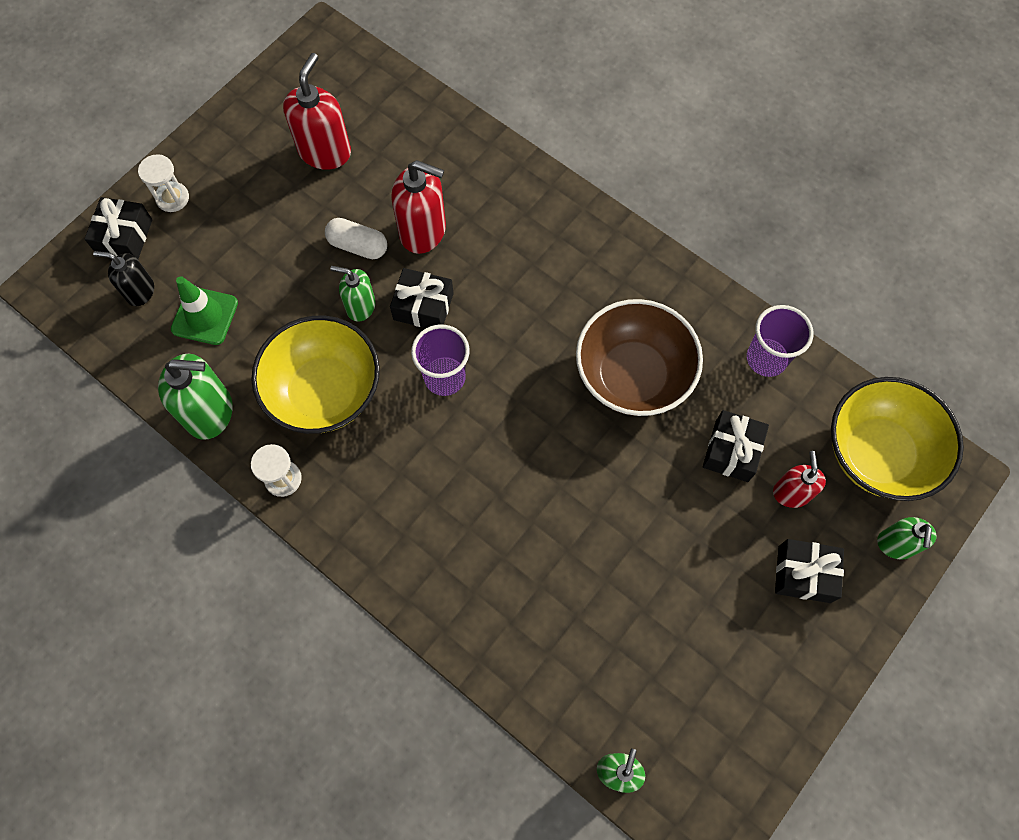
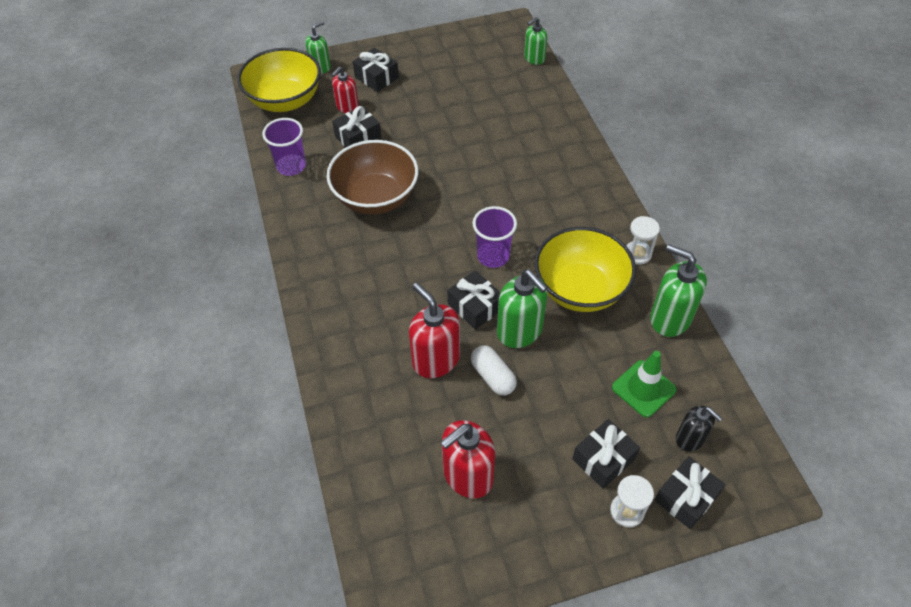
camera: 145 degrees left, 15 degrees down
(213, 229) = (603, 459): none -> black gift
(360, 306) = (520, 331): green soap dispenser -> green soap dispenser, size x1.63

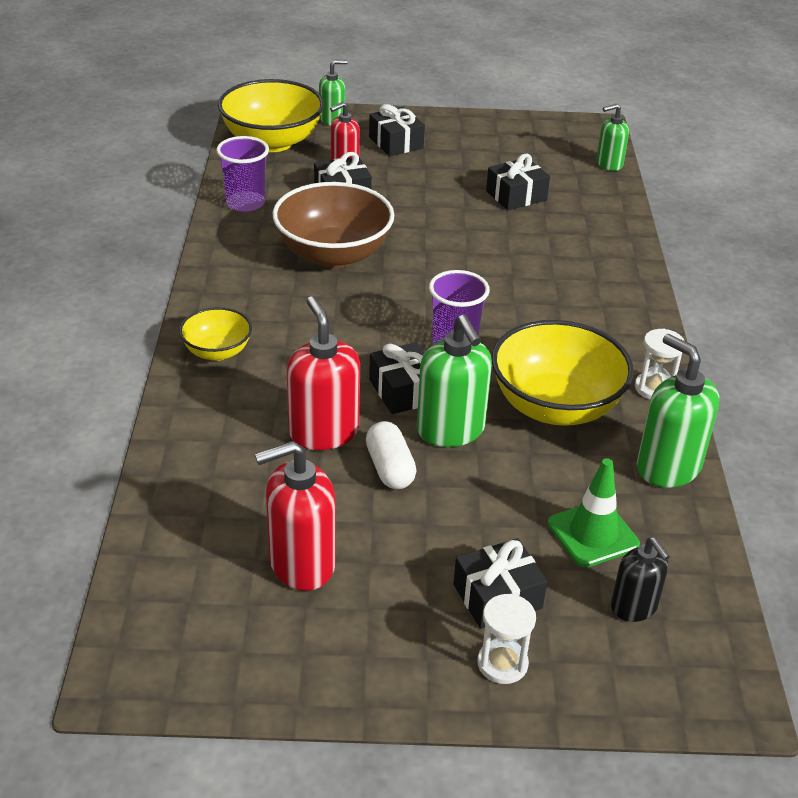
camera: 15 degrees right, 15 degrees down
(331, 311) = (217, 351): none -> yellow bowl
(686, 498) = (596, 673): black gift -> black gift (516, 196)

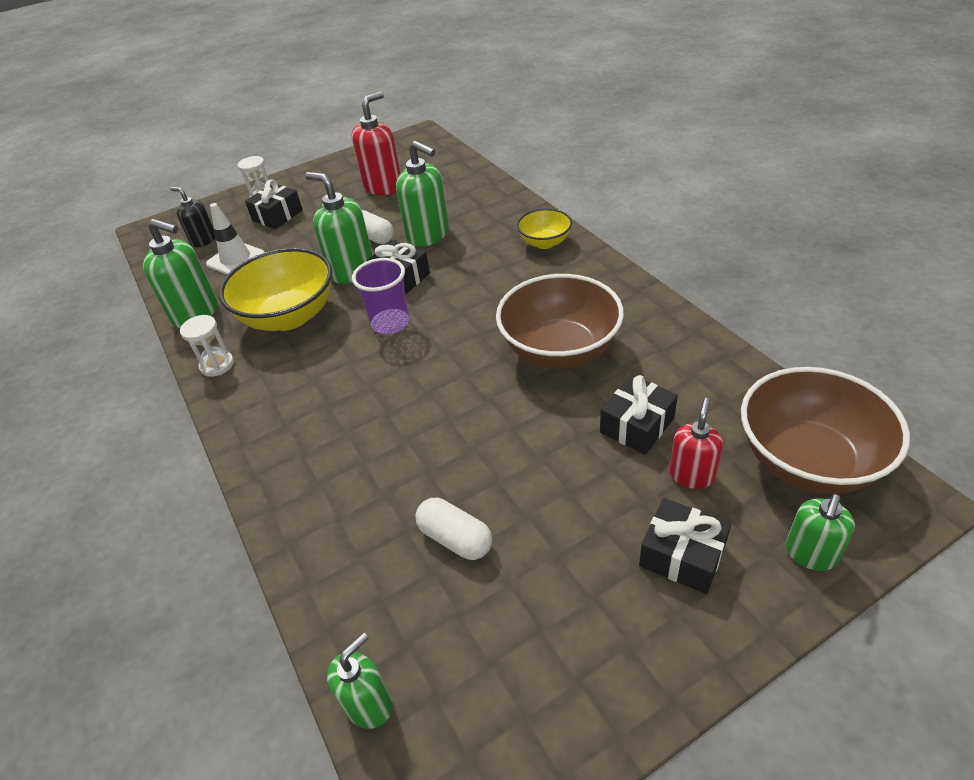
camera: 155 degrees right, 5 degrees up
(245, 203) = (701, 360): purple cup -> none
(272, 142) = (807, 460): yellow bowl -> brown bowl
(323, 432) = (428, 235): red soap dispenser -> green soap dispenser
(516, 196) = (455, 538): black gift -> white capsule
(593, 534) = (236, 259): green traffic cone -> white traffic cone

